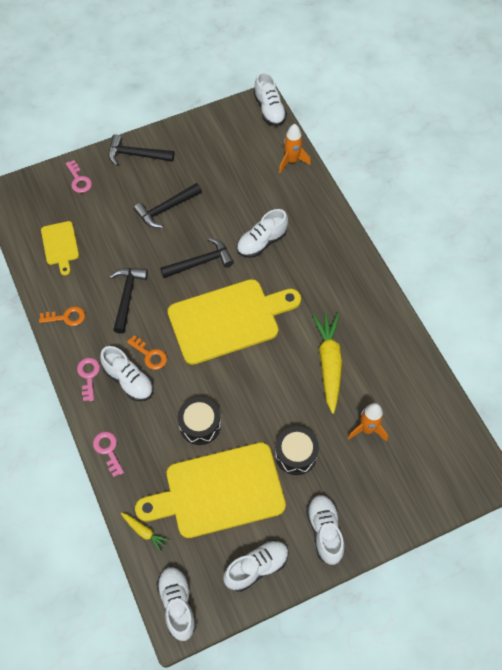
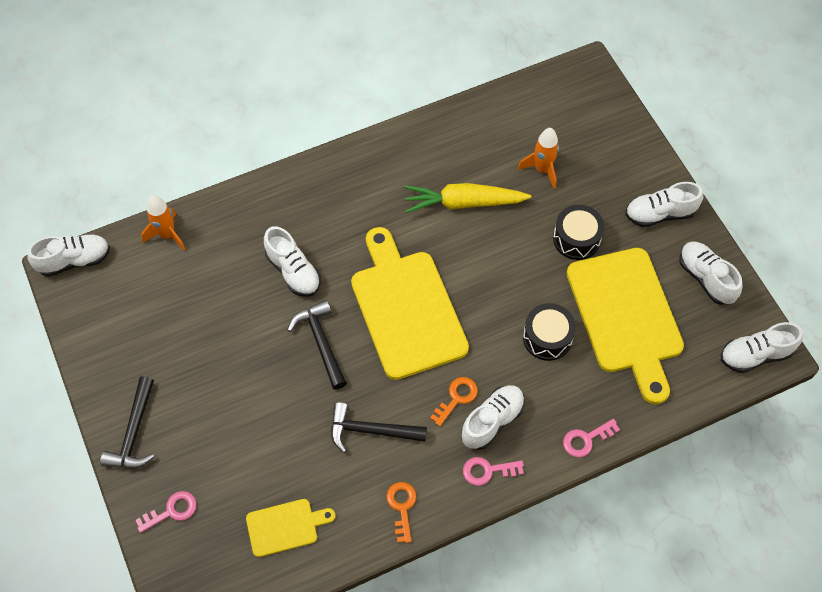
camera: 90 degrees left, 0 degrees up
(144, 532) = (680, 393): yellow carrot -> none
(166, 209) = (233, 388): black hammer -> none

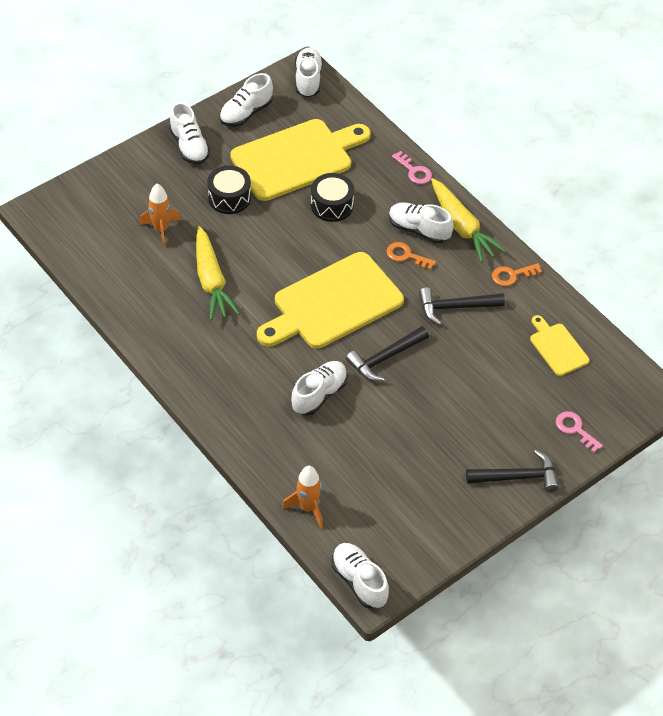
camera: 105 degrees left, 10 degrees down
(370, 431) = (455, 307): black hammer -> black hammer turned 90 degrees clockwise
(487, 470) = (462, 227): pink key -> yellow carrot
(755, 355) = (308, 80): white shoe -> white shoe turned 150 degrees counterclockwise

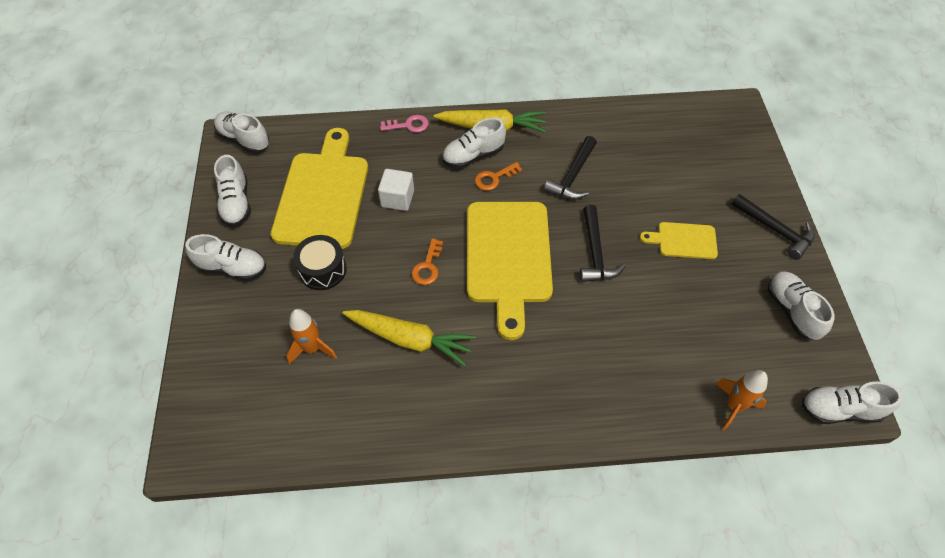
camera: 55 degrees left, 5 degrees up
(319, 394) = (605, 324): white shoe -> white shoe (792, 311)
(332, 205) = (397, 198): black drum -> white cube
(512, 275) = (565, 124): orange key -> orange key (427, 266)
(517, 477) = (775, 230): black hammer -> black hammer turned 105 degrees clockwise
(557, 347) = (657, 136): yellow cutting board -> yellow cutting board (683, 240)
(575, 429) = (745, 168): pink key -> none

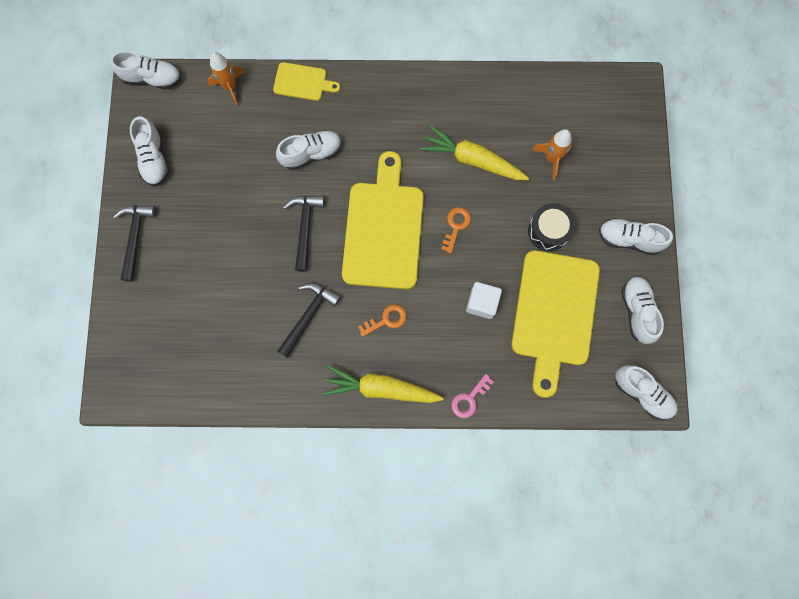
camera: 175 degrees left, 20 degrees up
(408, 125) = (469, 399): pink key -> pink key turned 45 degrees counterclockwise
(473, 155) = (404, 351): white shoe -> white shoe (311, 154)
(683, 240) = (223, 233): yellow cutting board -> yellow cutting board (303, 82)
(775, 230) = (135, 237): black hammer -> black hammer turned 45 degrees clockwise

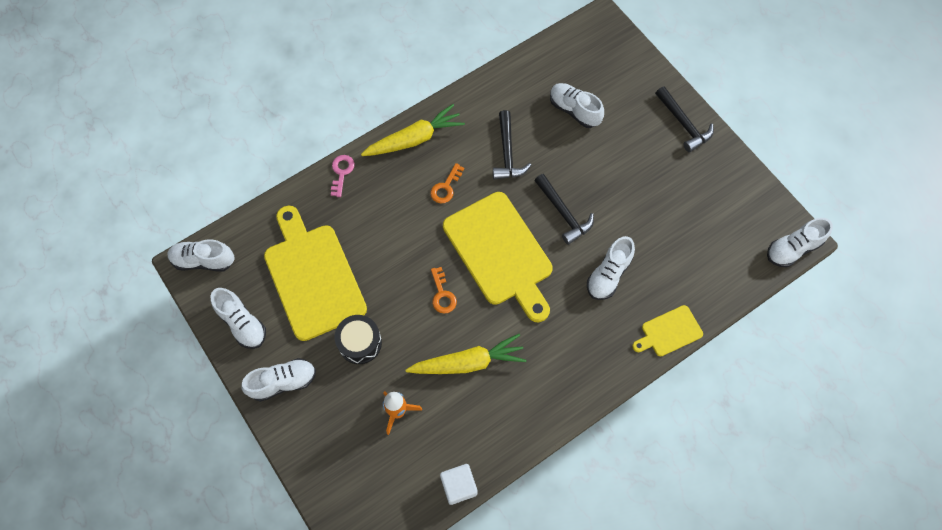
camera: 145 degrees right, 10 degrees down
(154, 159) = (727, 187): white shoe -> white shoe (574, 110)
(230, 87) = (724, 285): orange rocket -> none
(482, 303) = (378, 247): white cube -> white cube (459, 486)

